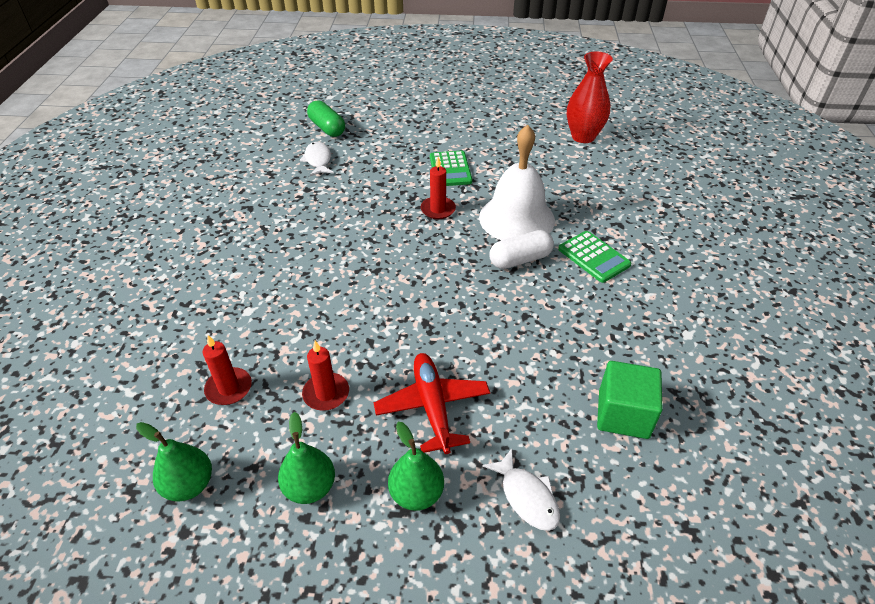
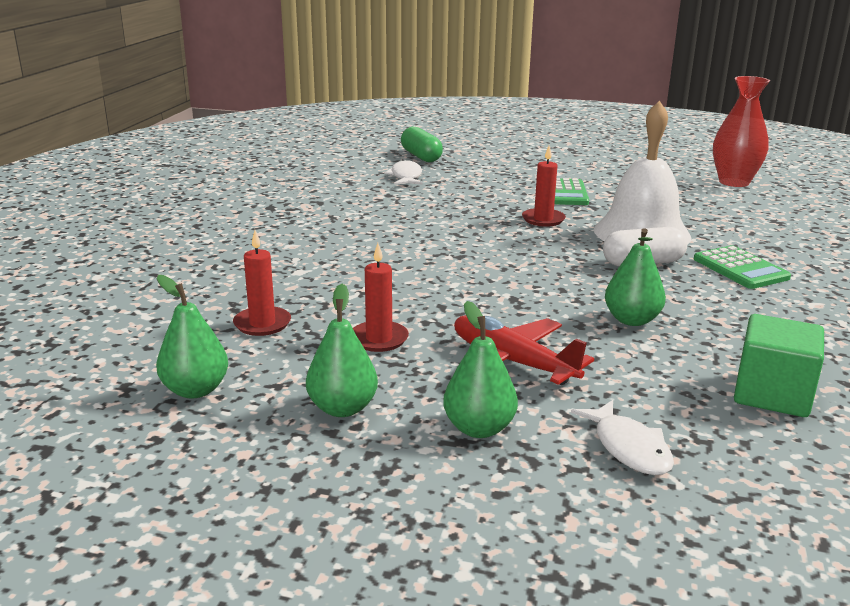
camera: 10 degrees right, 20 degrees down
(432, 406) = (512, 362): red plane -> red plane turned 45 degrees counterclockwise
(517, 337) = (631, 320): none -> green pear

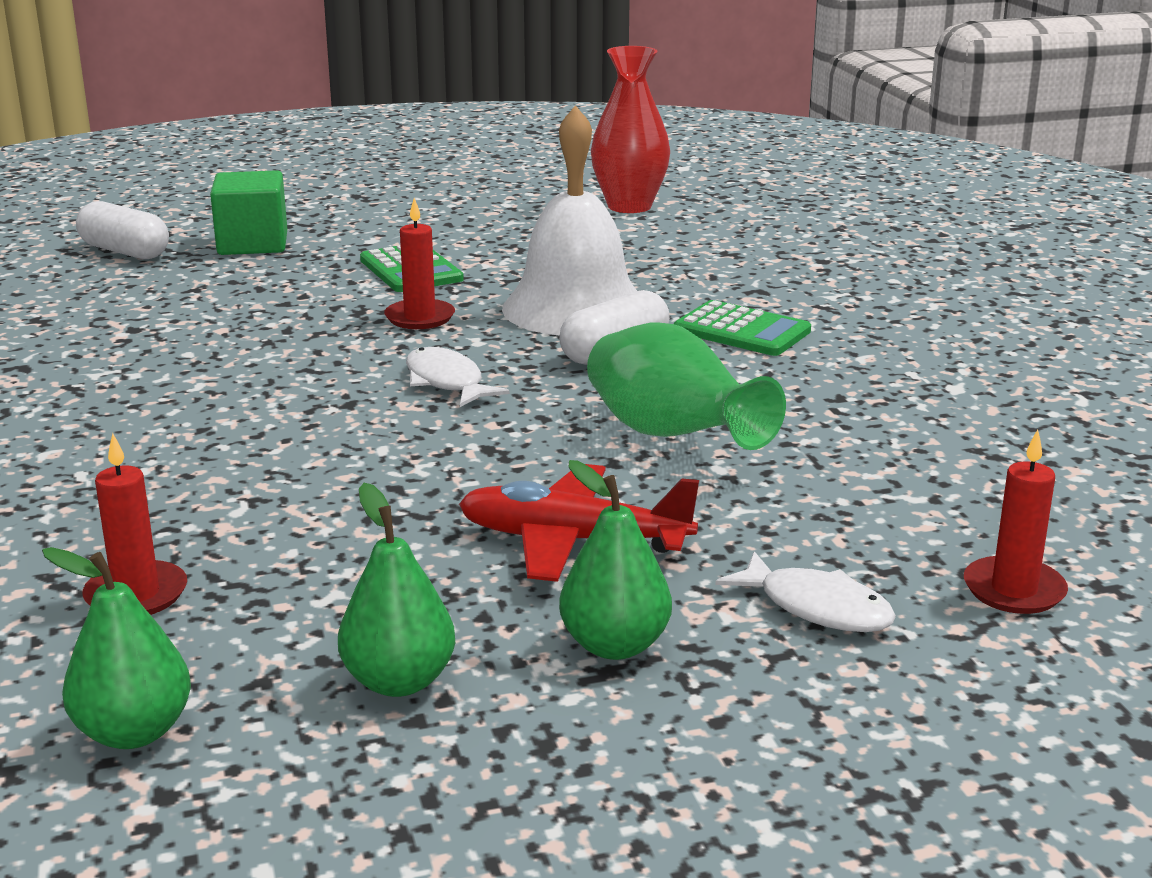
camera: 30 degrees left, 0 degrees up
(379, 339) = (351, 563): red candle -> red candle (1014, 590)
(406, 176) = (133, 292): white fish -> white fish (446, 382)
(421, 156) = (125, 252): green capsule -> white capsule
(631, 320) = (672, 437): green pear -> green vase
(772, 394) = (913, 488): green cube -> green cube (253, 244)

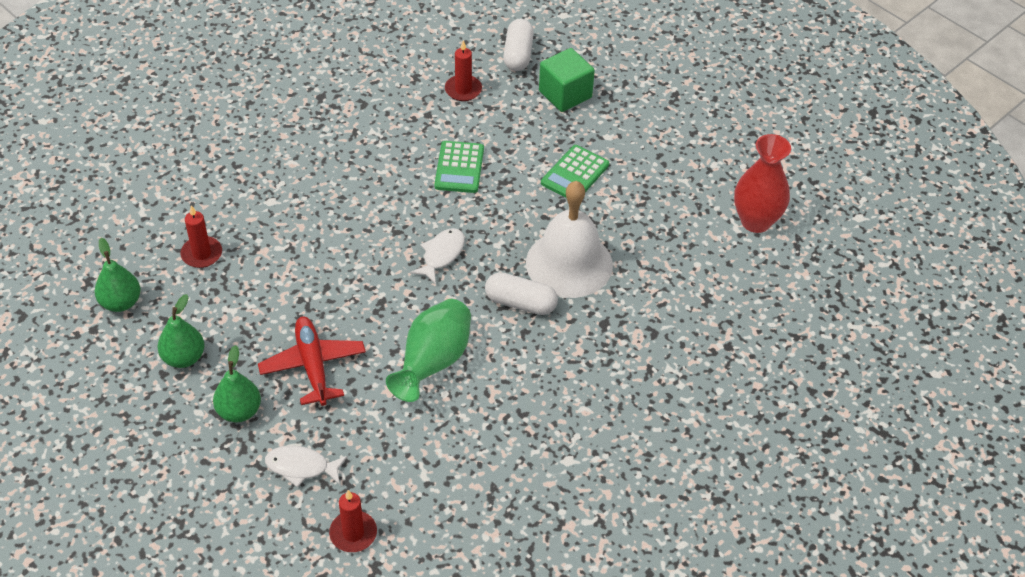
camera: 60 degrees right, 25 degrees up
(420, 318) = (512, 208): red candle -> red candle (463, 90)
(742, 331) = (586, 345): green calculator -> green calculator (459, 167)
(817, 607) = (301, 467): white fish -> white fish turned 90 degrees clockwise

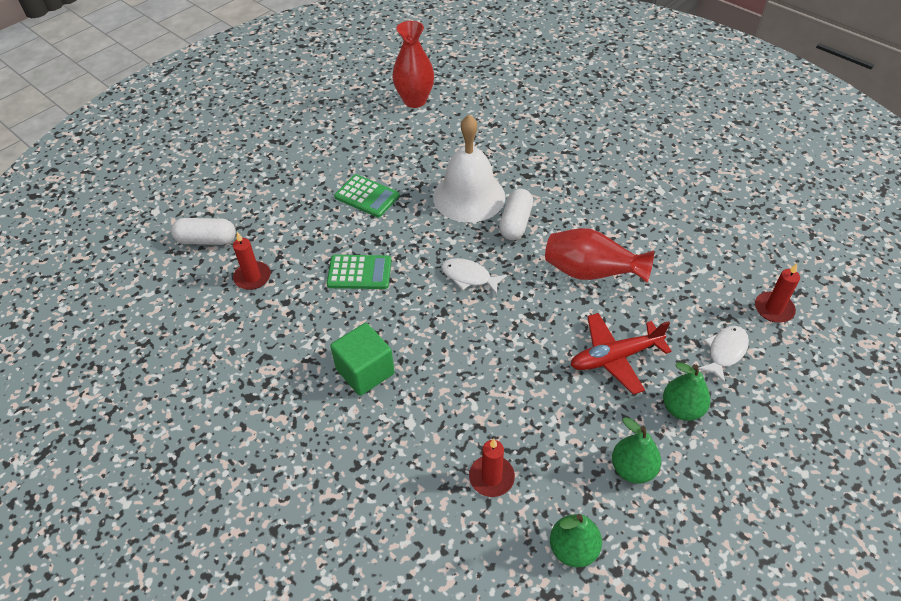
camera: 90 degrees left, 0 degrees up
(301, 467) = (725, 352): white fish -> white fish turned 150 degrees counterclockwise
(433, 363) = (590, 273): green vase -> red vase
(565, 94) = (266, 206): green cube -> green cube (365, 371)

